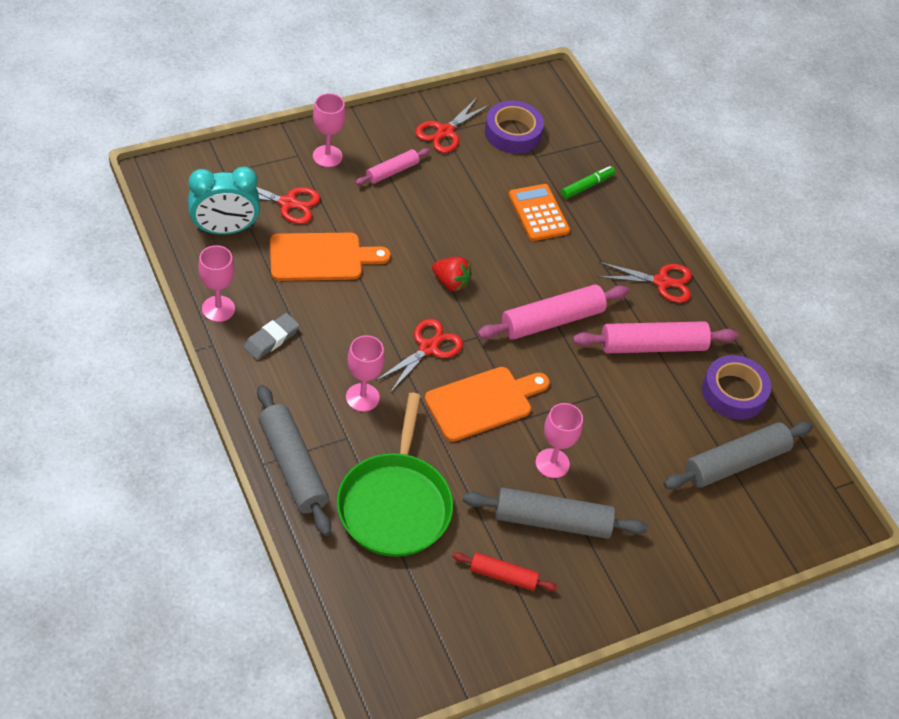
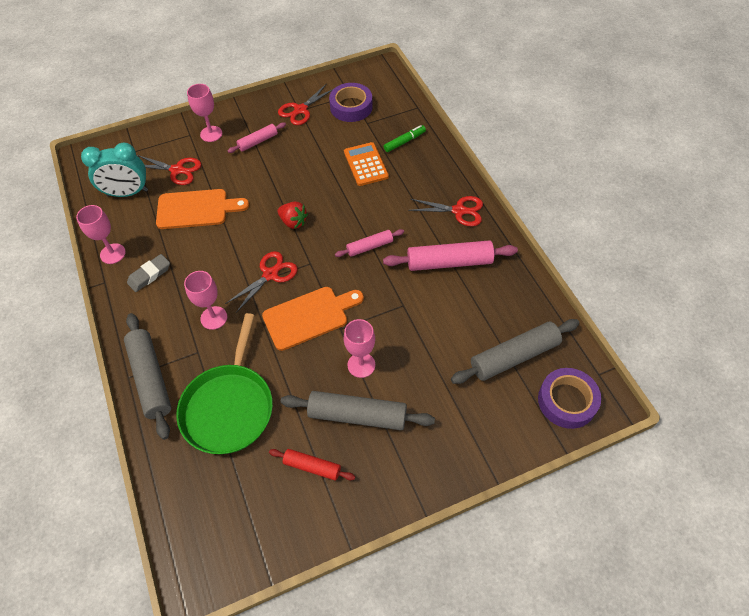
camera: 10 degrees right, 5 degrees up
(551, 320) = (369, 246): pink rolling pin -> pink rolling pin, size x0.57
(733, 392) = (514, 296): purple tape -> purple tape (567, 401)

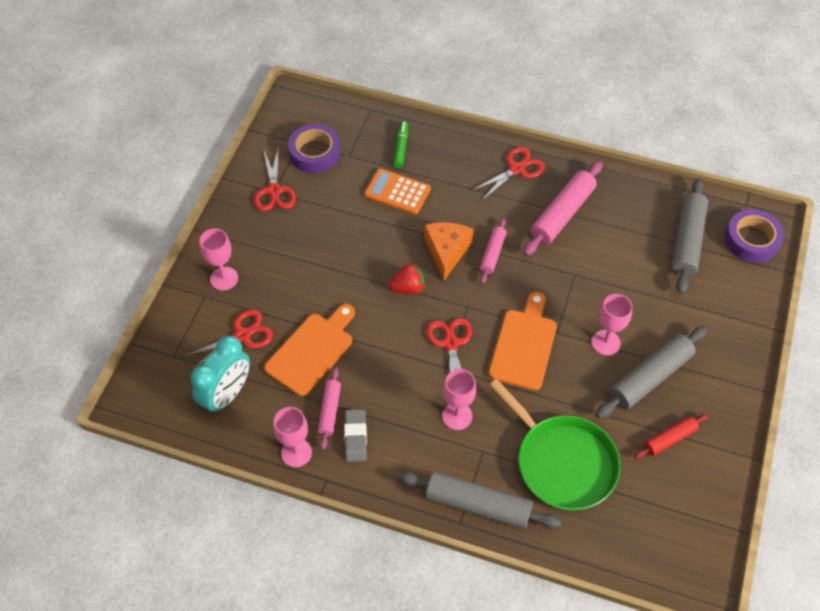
camera: 50 degrees left, 0 degrees up
(258, 141) = (278, 249): pink rolling pin -> pink rolling pin (330, 411)
(345, 221) = (446, 251): none -> orange cheese

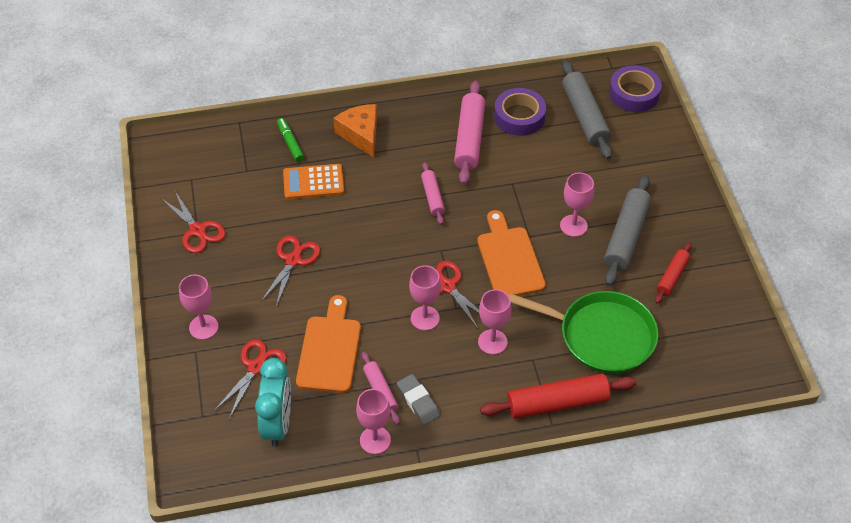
camera: 30 degrees left, 5 degrees down
(315, 153) = (213, 181): purple tape -> purple tape (519, 116)
(408, 288) = (379, 258): red strawberry -> none
(412, 363) = (425, 318): none -> pink goblet
(446, 251) = (391, 213): orange cheese -> orange cheese (360, 134)
(478, 505) = (557, 403): grey rolling pin -> red rolling pin
(516, 169) = (405, 118): red scissors -> red scissors (293, 260)

